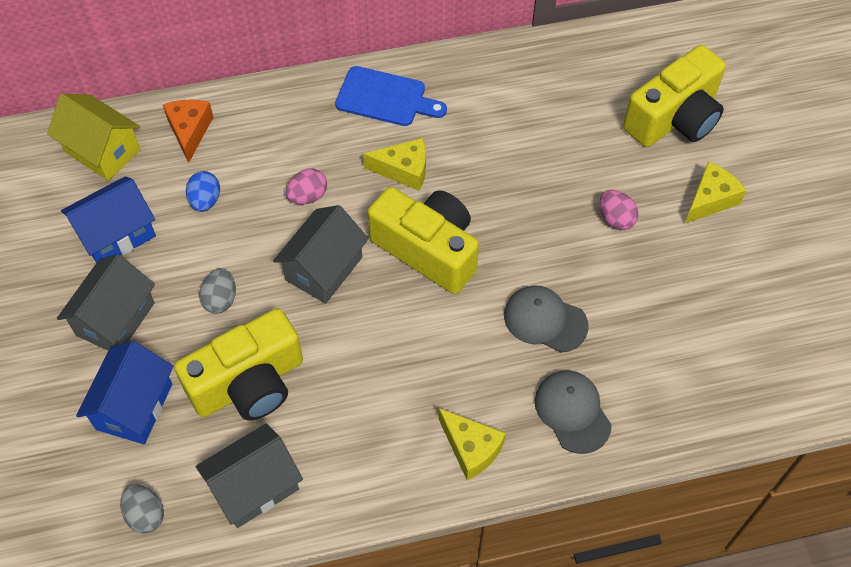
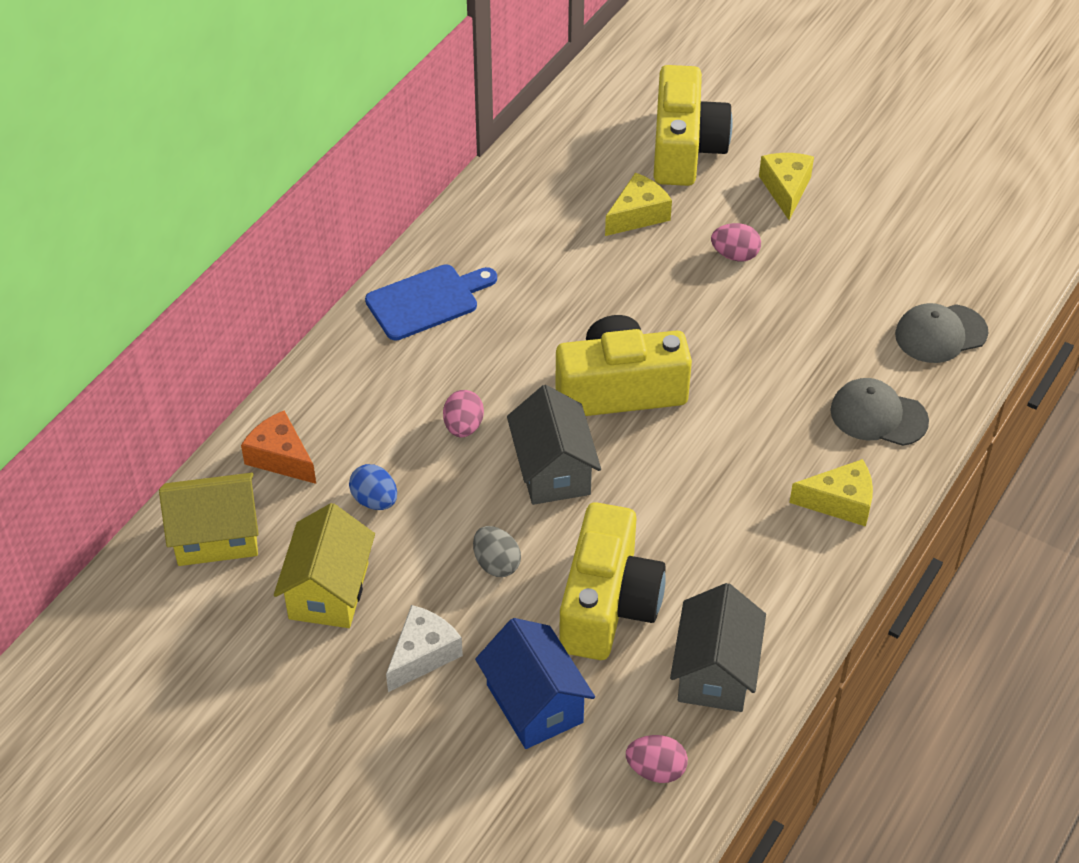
camera: 45 degrees left, 10 degrees down
(115, 319) = (423, 655): grey house -> white cheese
(116, 235) = (329, 591): blue house -> yellow house
(145, 514) = (656, 770): grey egg -> pink egg
(404, 170) = (519, 345): yellow cheese -> yellow cheese (638, 215)
(545, 320) = (776, 368): grey cap -> grey cap (940, 334)

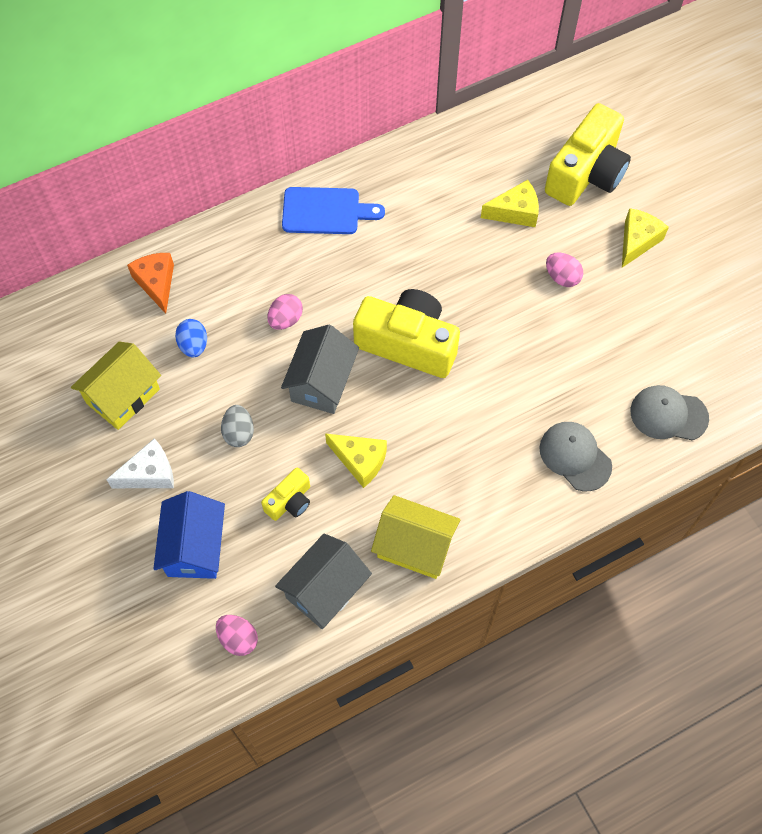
camera: 30 degrees right, 15 degrees up
(216, 536) = (81, 321): yellow house -> yellow house (415, 546)
(608, 604) = (290, 501): yellow camera -> yellow camera, size x0.48
(840, 502) = (499, 509): yellow cheese -> yellow cheese (360, 461)

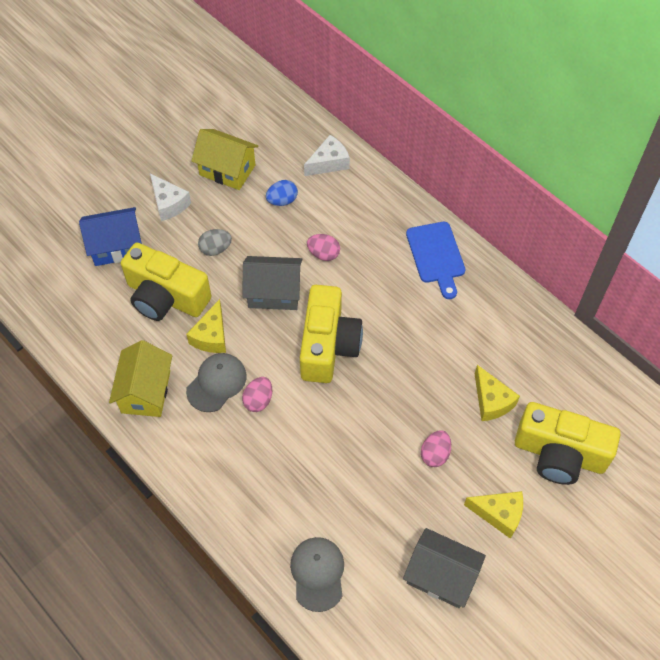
camera: 75 degrees right, 5 degrees down
(156, 283) = (329, 163): orange cheese -> white cheese
(238, 639) = (51, 292): pink egg -> pink egg (258, 400)
(290, 501) = (166, 297): yellow camera -> yellow camera, size x2.07
(325, 590) = (98, 338): grey house -> grey house (441, 576)
(575, 456) = (254, 499): grey cap -> grey cap (216, 383)

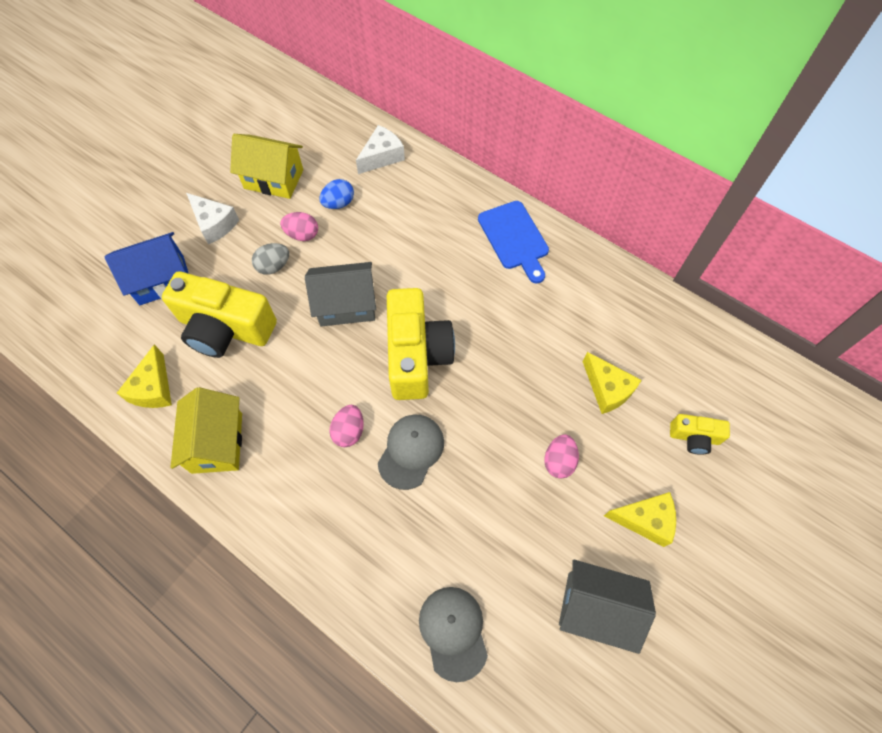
camera: 10 degrees left, 5 degrees up
(211, 336) = (284, 365): yellow cheese -> yellow cheese (153, 388)
(216, 383) = (298, 419): grey cap -> grey cap (411, 451)
(323, 254) = (393, 254): pink egg -> pink egg (302, 235)
(559, 454) = (694, 437): yellow camera -> yellow camera, size x0.48

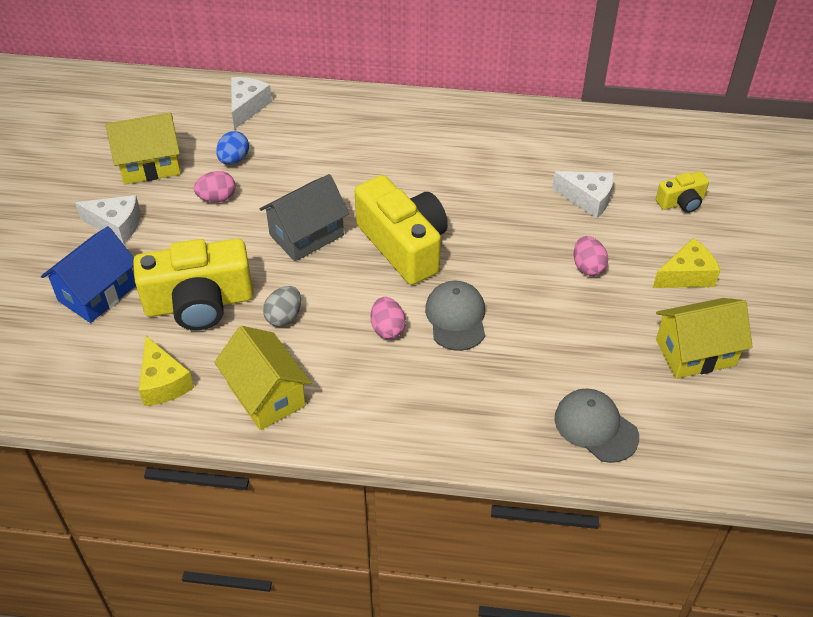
camera: 30 degrees left, 15 degrees down
(274, 266) = (208, 234): grey egg -> grey egg (284, 317)
(514, 238) = (423, 123): blue cutting board -> none
(596, 608) = (695, 352): grey house -> yellow house
(607, 389) = (588, 199): yellow cheese -> white cheese

